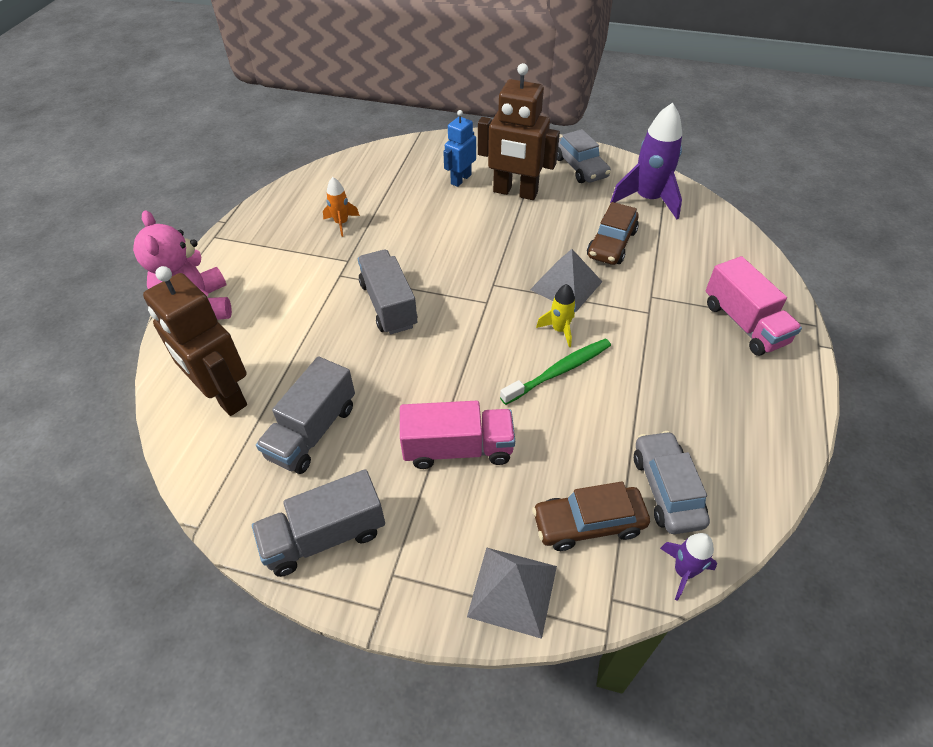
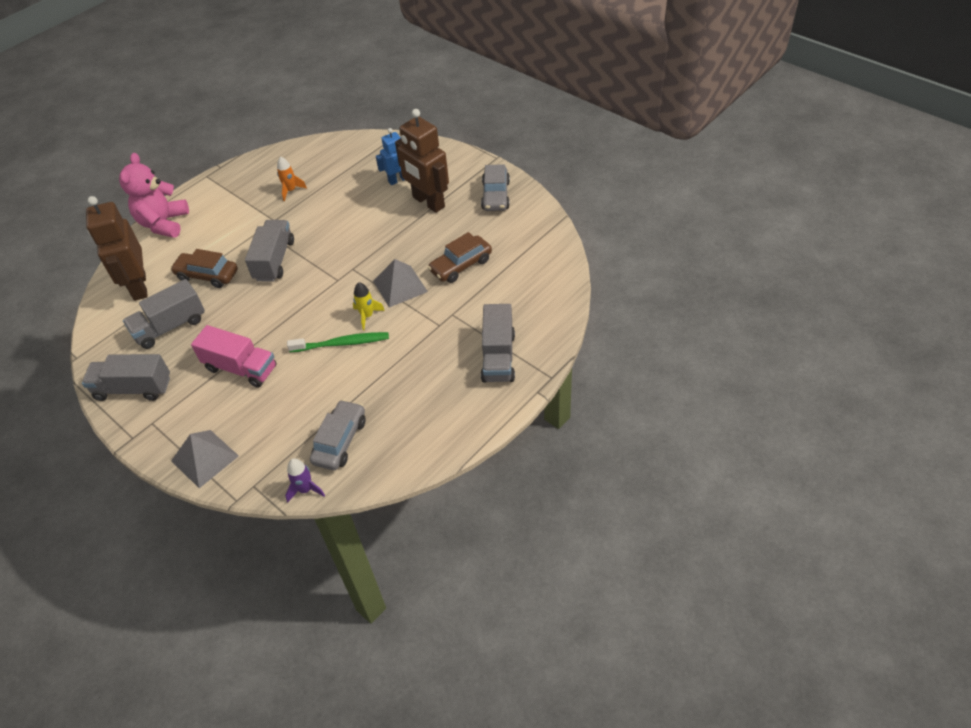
camera: 30 degrees right, 0 degrees up
(588, 524) = (276, 441): brown car -> brown car (207, 275)
(648, 199) = (522, 238): purple rocket -> none
(744, 323) = (498, 357): pink truck -> grey truck

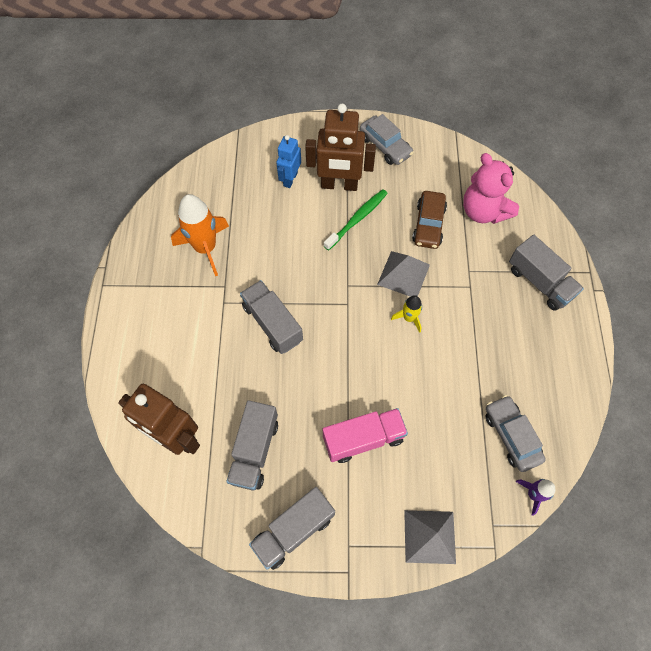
camera: 45 degrees left, 15 degrees up
(164, 223) = (120, 360): pink teddy bear -> pink teddy bear (483, 211)
(207, 275) = (228, 379): brown car -> none
(291, 190) = (206, 248): orange rocket -> orange rocket, size x1.94
(341, 343) = (417, 356): green toothbrush -> green toothbrush (357, 219)

